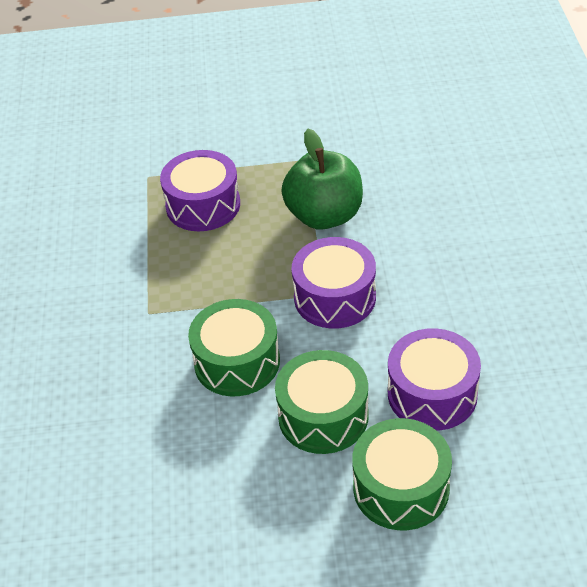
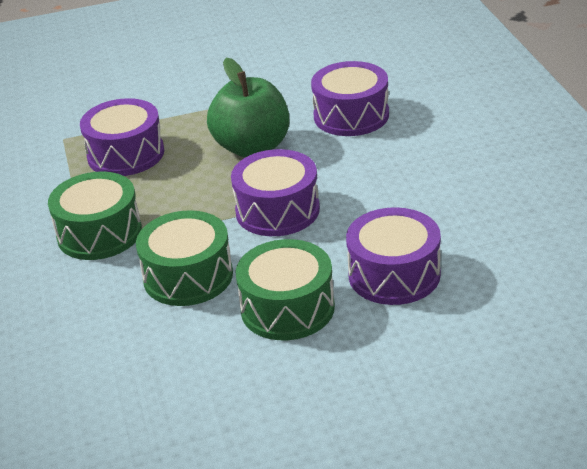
camera: 10 degrees left, 10 degrees down
(401, 488) = (381, 356): green drum -> green drum (99, 233)
(428, 191) = (351, 115): none -> purple drum

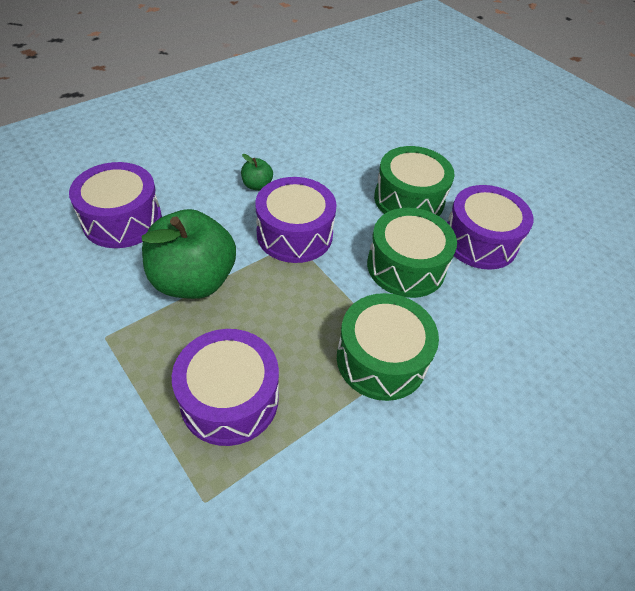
camera: 120 degrees left, 15 degrees up
(367, 197) = (257, 185): none -> green apple
(394, 274) = (346, 156): purple drum -> purple drum (480, 241)

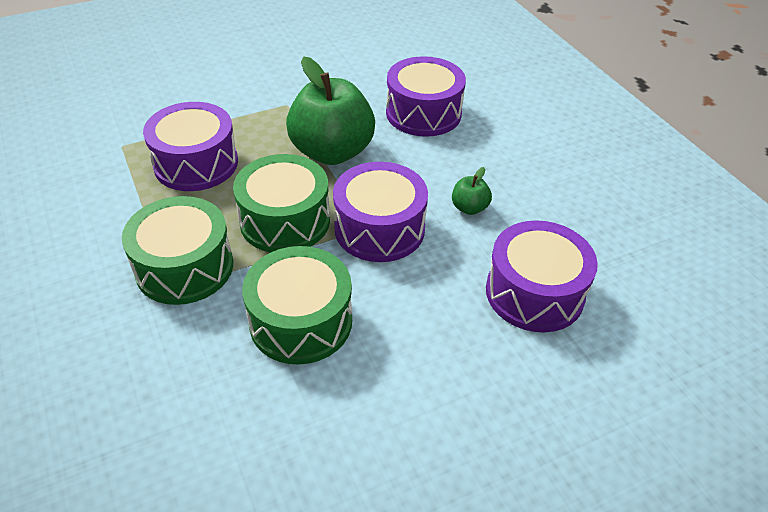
camera: 105 degrees right, 5 degrees down
(409, 199) = (426, 359): green drum -> green drum (285, 220)
(480, 241) = (323, 426): purple drum -> purple drum (534, 293)

